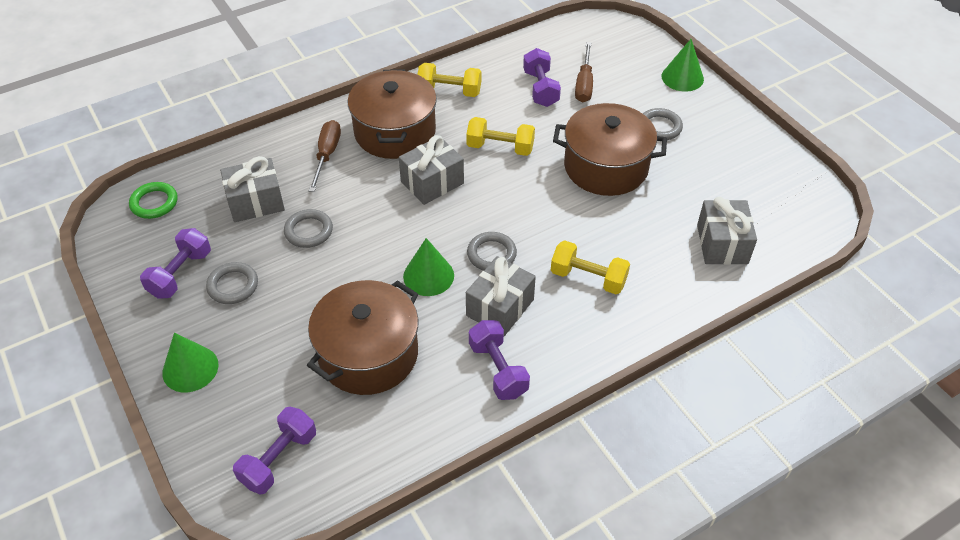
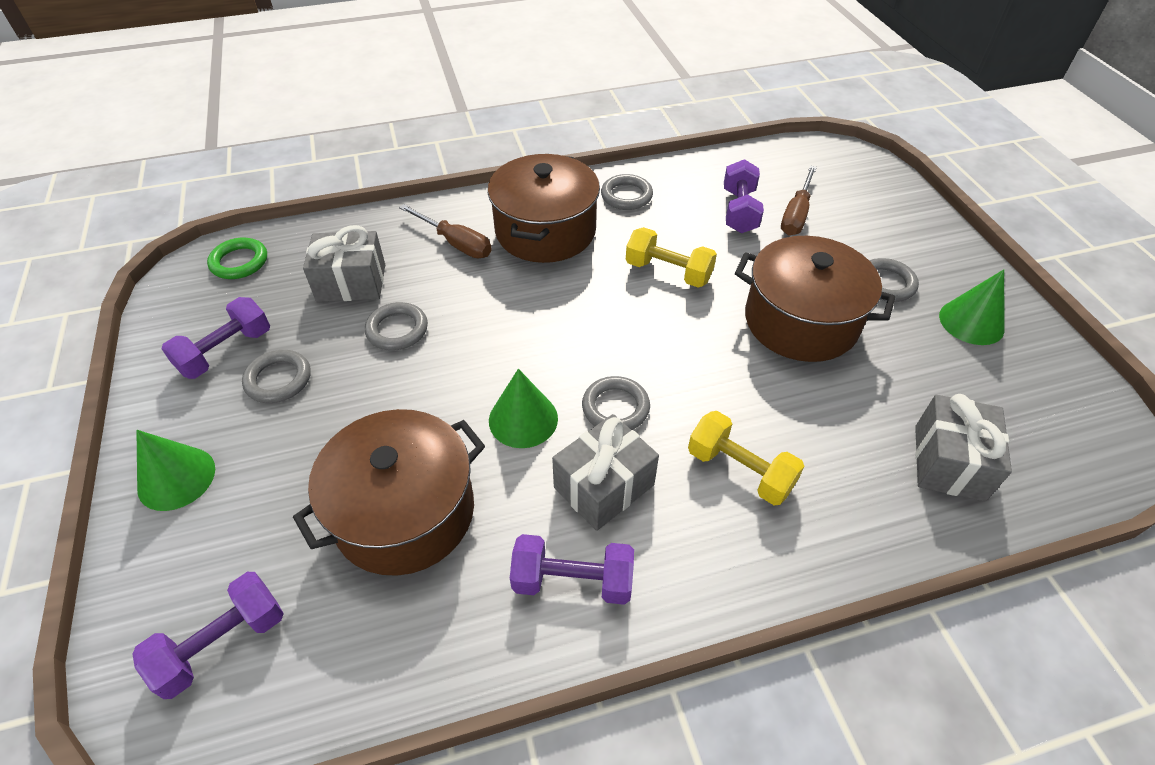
camera: 15 degrees right, 0 degrees up
(327, 155) = (456, 243): brown screwdriver -> brown screwdriver turned 105 degrees clockwise
(432, 182) = (569, 299): grey gift -> none
(449, 91) = (626, 196): yellow dumbbell -> grey ring
(498, 369) = (572, 581): purple dumbbell -> purple dumbbell turned 75 degrees counterclockwise
(682, 77) = (928, 227): green cone -> green cone (971, 322)

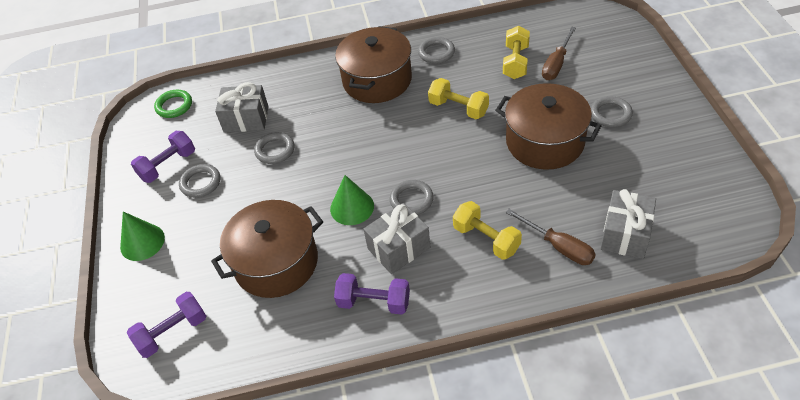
camera: 10 degrees right, 0 degrees up
(456, 243) = (315, 90): brown screwdriver -> brown screwdriver (558, 246)
(739, 211) = (515, 62): purple dumbbell -> yellow dumbbell
(971, 322) = (665, 141): green cone -> none

